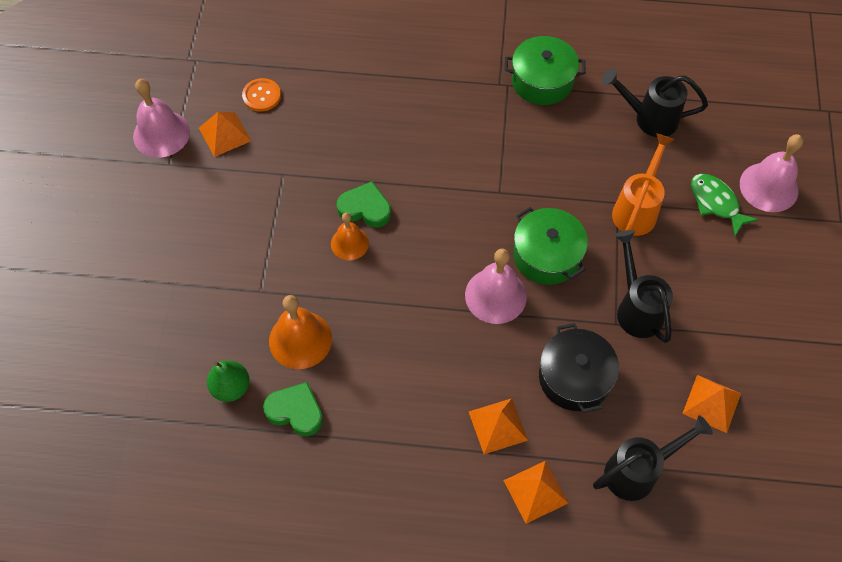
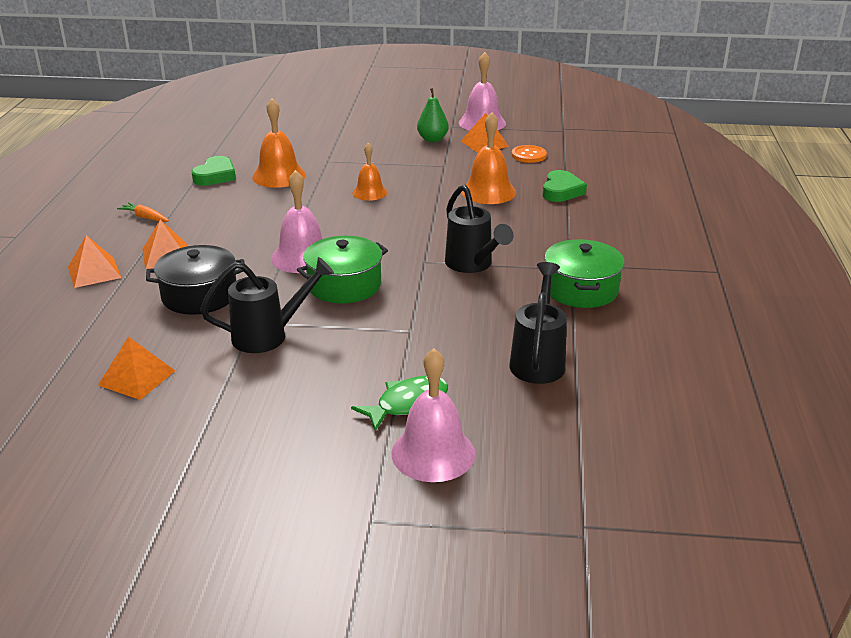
camera: 90 degrees right, 30 degrees down
(231, 387) = (244, 154): green pear -> green pear (432, 139)
(351, 136) = (488, 192): none -> orange bell
(365, 208) = (406, 198): green heart -> green heart (561, 191)
(408, 469) = (145, 217): none -> orange carrot
(637, 209) = (400, 343): orange watering can -> none
(638, 471) = (84, 326): black watering can -> black watering can (472, 265)

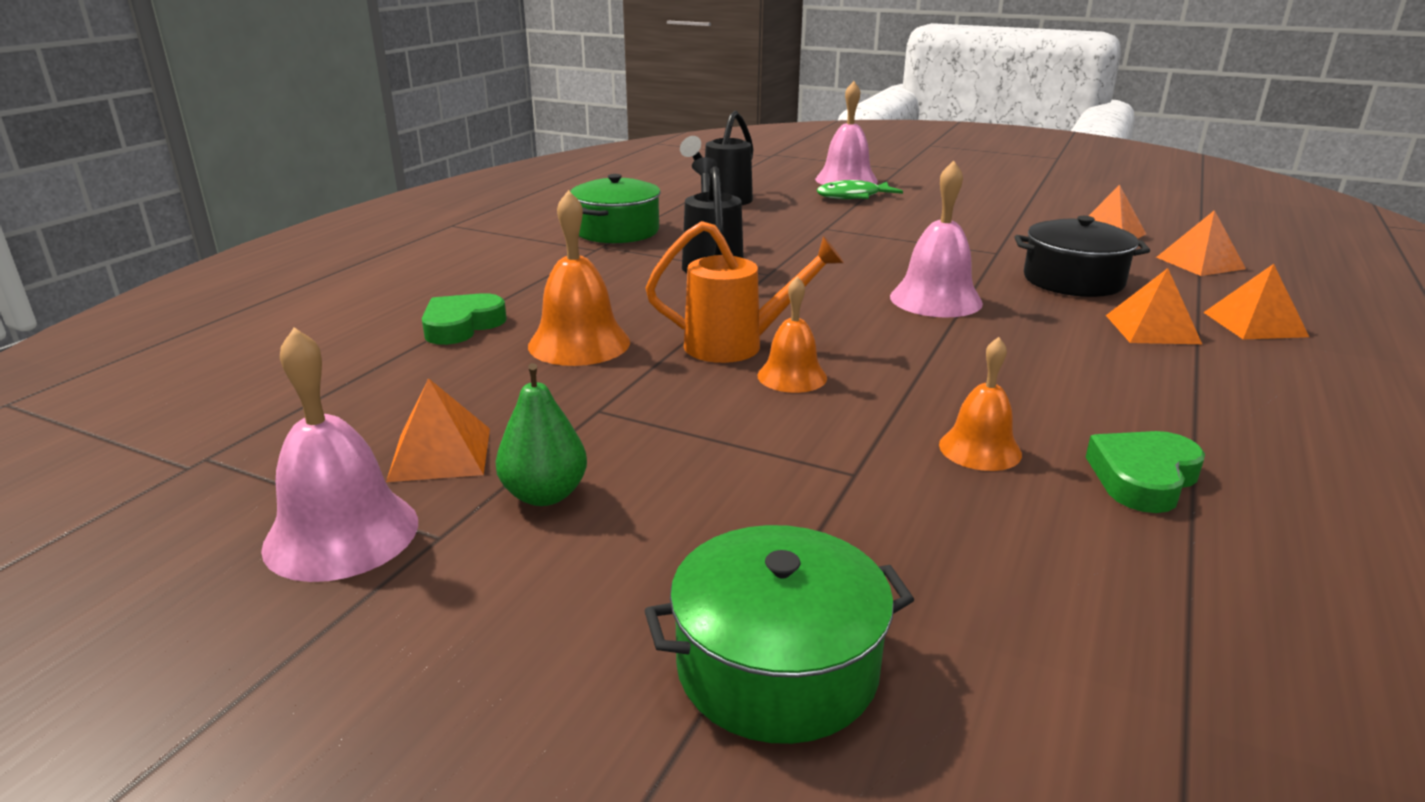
camera: 160 degrees left, 5 degrees down
(79, 340) = (1200, 263): none -> orange pyramid
(145, 217) = (1243, 397): orange carrot -> none
(269, 335) = (977, 242): black watering can -> none
(279, 176) = (980, 449): orange bell -> orange bell, size x0.64
(344, 285) = (883, 266): green pot -> green pot (777, 667)
(406, 204) = (738, 346): none -> orange watering can
(528, 155) = (398, 402): orange button -> none

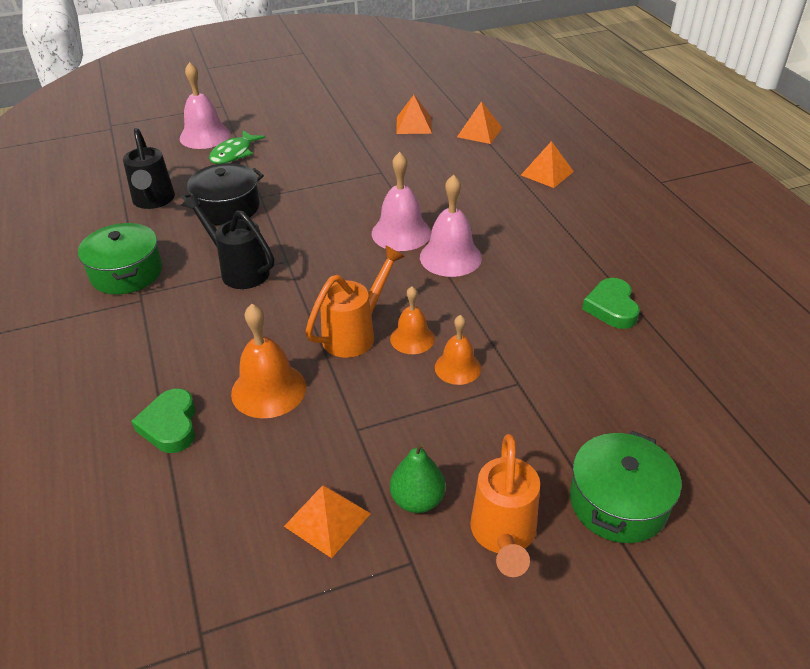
camera: 45 degrees left, 15 degrees up
(341, 534) = (366, 602): pink bell -> pink bell (450, 257)
(567, 588) = (503, 536): none -> orange watering can
(980, 449) = (543, 332): orange bell -> orange bell (457, 367)
(1073, 280) = (443, 179): black pot -> black pot (227, 208)
(1152, 329) = (515, 201): orange pyramid -> none

